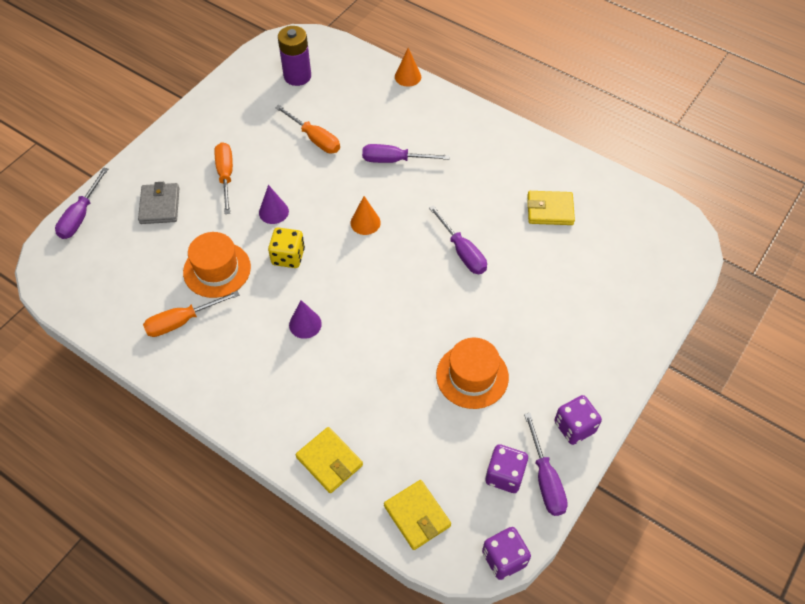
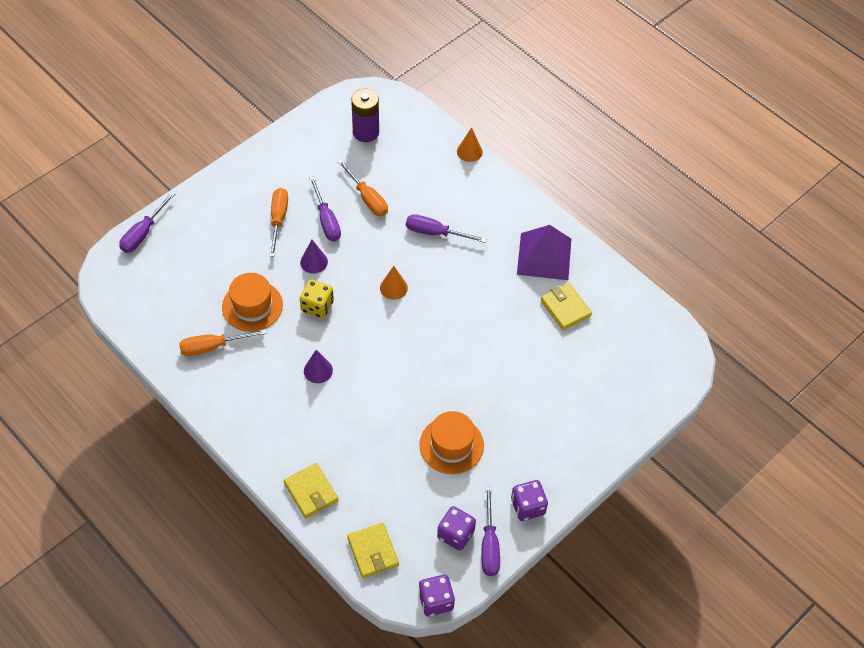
camera: 10 degrees right, 0 degrees up
(160, 205) = (214, 237): grey wallet -> none
(462, 252) = (474, 332): purple screwdriver -> purple screwdriver (326, 220)
(512, 163) = (544, 256): none -> purple pyramid
(550, 210) = (565, 308): yellow wallet -> yellow wallet turned 45 degrees clockwise

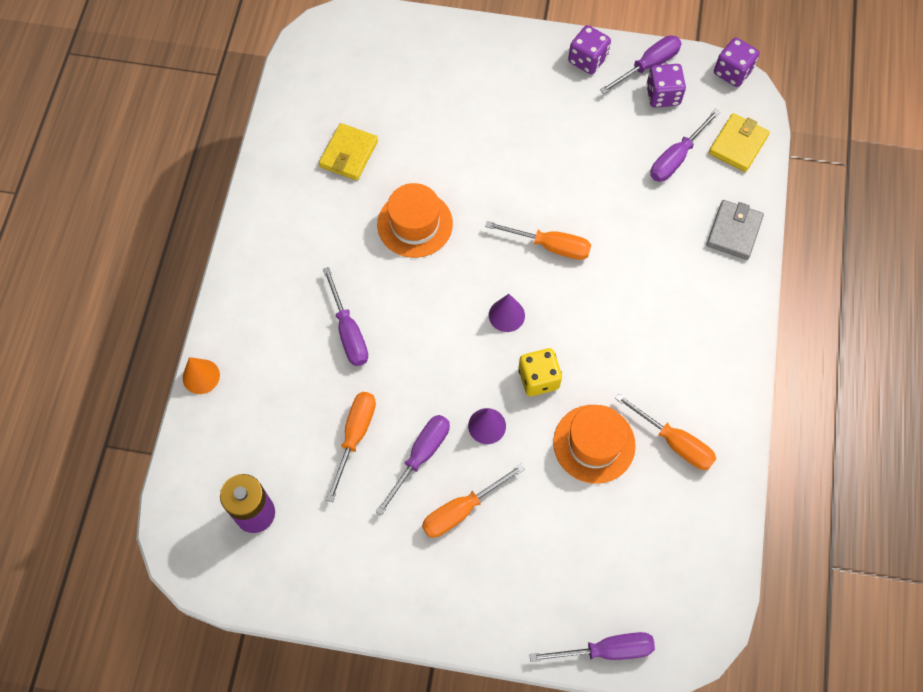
camera: 125 degrees left, 10 degrees up
(311, 492) = (734, 231): yellow wallet -> grey wallet
(318, 370) = (610, 320): purple cone -> purple cone (506, 315)
(393, 288) = (453, 322): orange cone -> none
(397, 502) = (676, 158): none -> purple screwdriver
(398, 374) = (550, 246): none -> orange screwdriver
(451, 445) = (583, 153): orange hat -> orange hat (415, 224)
(544, 256) = (297, 210): purple pyramid -> none

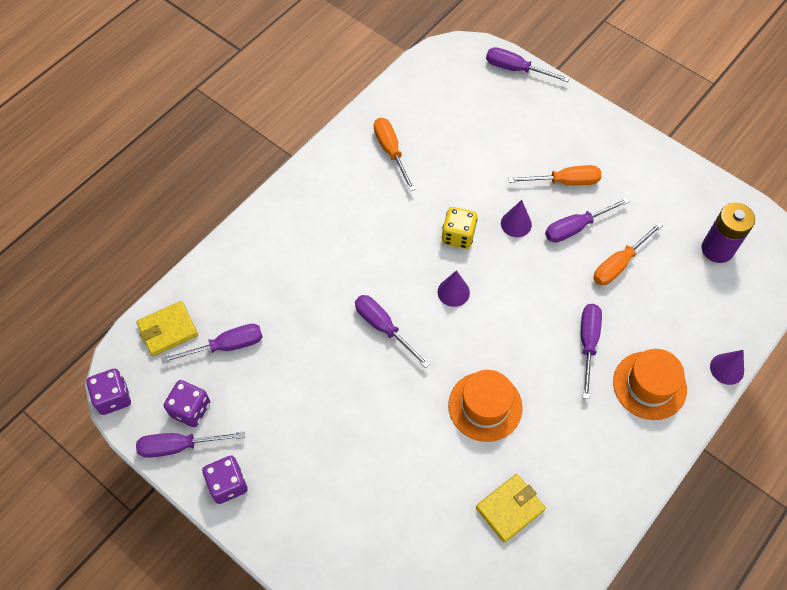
camera: 150 degrees left, 5 degrees down
(201, 376) = (727, 369): orange cone -> purple cone
(550, 246) = (383, 328): orange screwdriver -> purple screwdriver
(594, 444) = (446, 176): orange hat -> orange hat (649, 385)
(734, 231) = (232, 264): grey wallet -> none

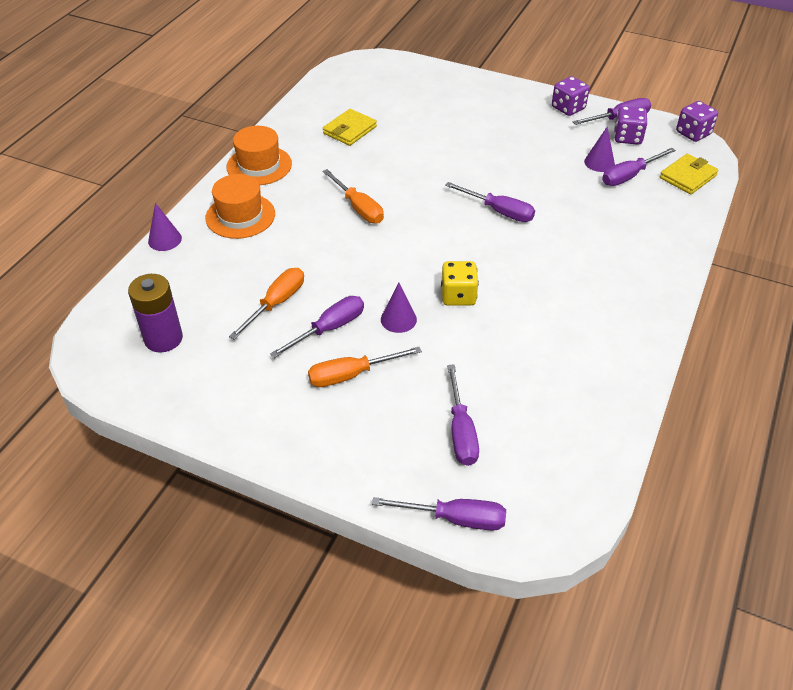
camera: 165 degrees right, 15 degrees down
(391, 151) = (575, 366): orange screwdriver -> orange screwdriver (358, 208)
(453, 292) = (444, 248): purple cone -> purple cone (599, 162)
(485, 406) = (386, 179): orange hat -> orange hat (259, 165)
(588, 343) = (302, 234): purple screwdriver -> purple screwdriver (461, 431)

